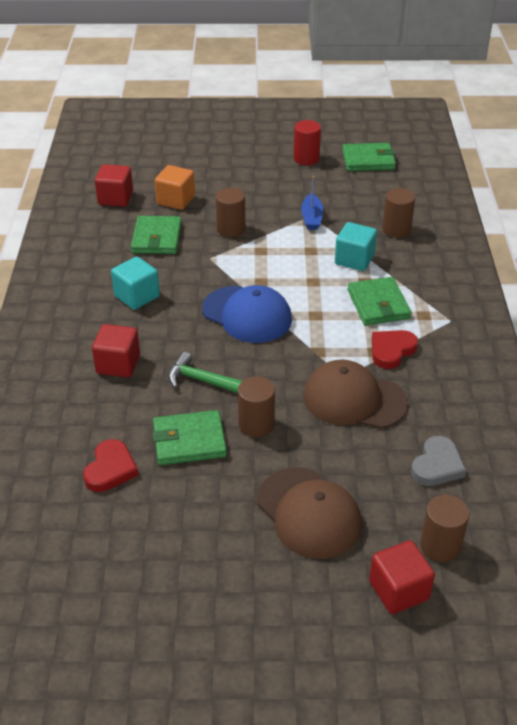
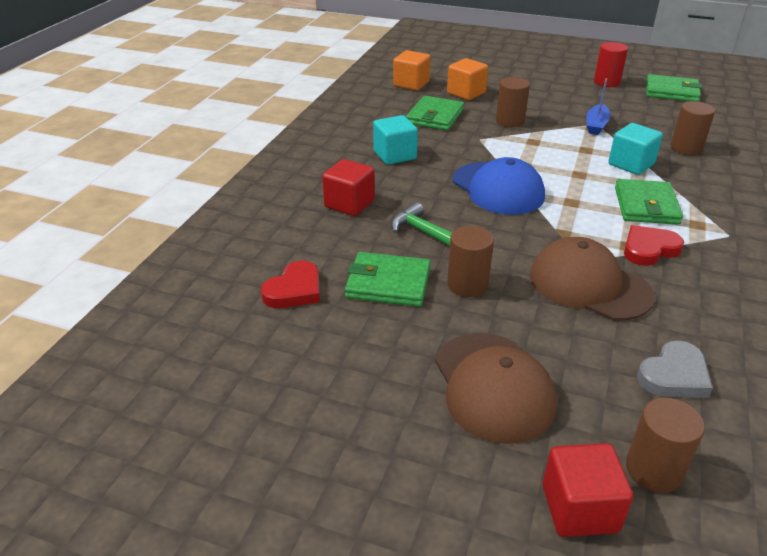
camera: 20 degrees right, 5 degrees down
(115, 198) = (411, 84): red cube -> orange cube

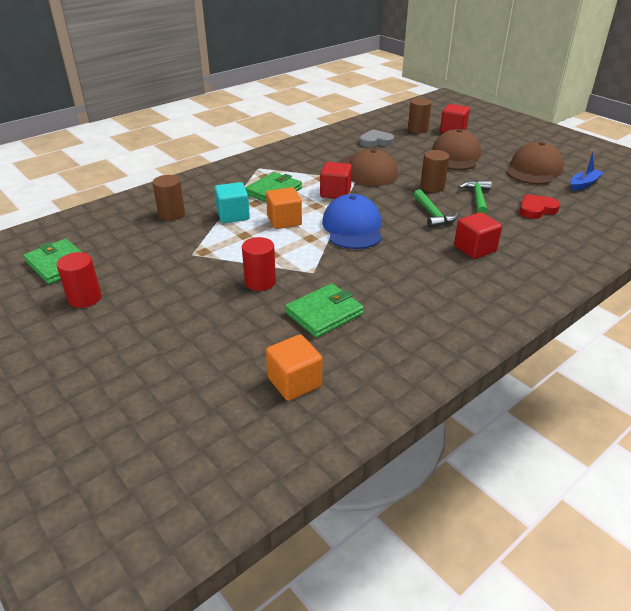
camera: 150 degrees left, 0 degrees up
(325, 399) = (534, 169): none -> brown cap
(388, 283) = (477, 198): green wallet -> green hammer
(395, 155) = (406, 279): turquoise cube -> none
(466, 93) = (250, 338): orange cube -> orange cube (284, 221)
(510, 121) = (260, 282): brown cylinder -> red cylinder
(576, 228) = (335, 193): none -> red cube
(596, 125) = (195, 252): blue boat -> blue boat (583, 184)
(649, 249) = (312, 174): red heart -> none

